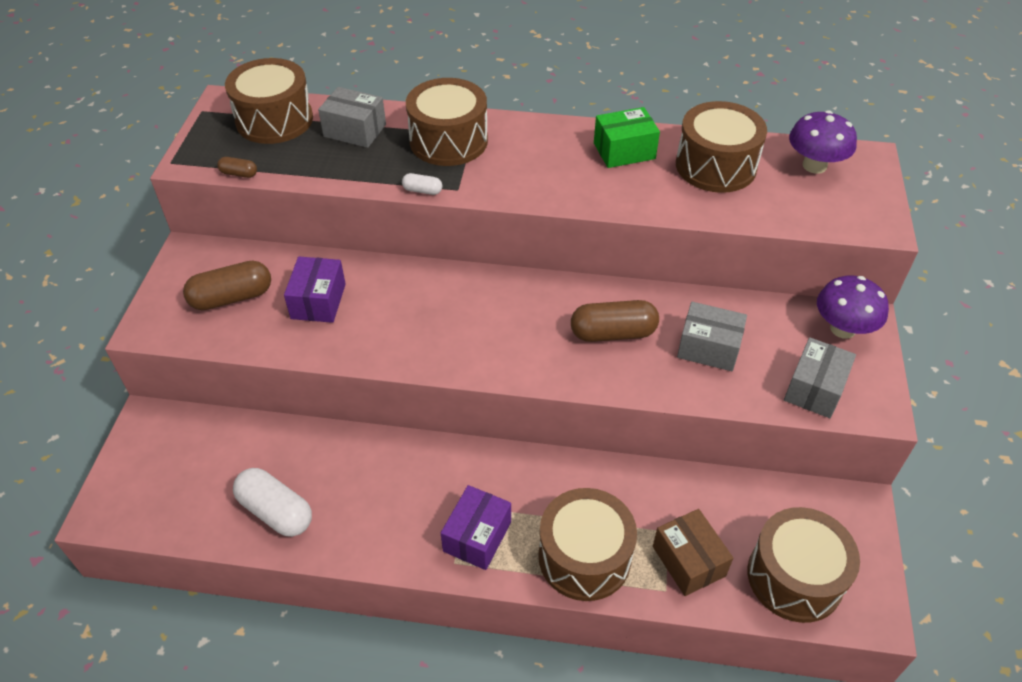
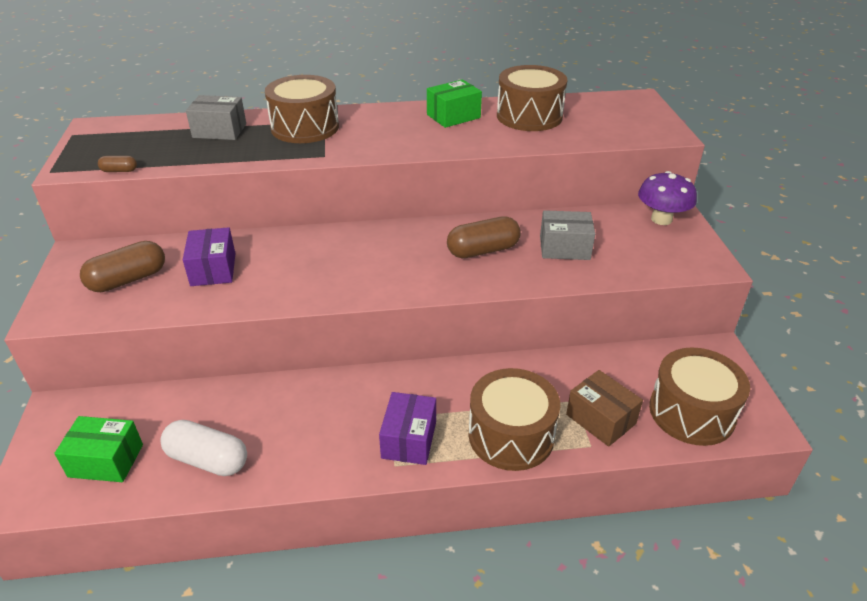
camera: 15 degrees left, 10 degrees down
(183, 489) = (106, 460): none -> green box
(274, 120) = (143, 132): brown drum -> none
(422, 191) = (293, 160): white capsule -> none
(814, 165) = (603, 107): purple mushroom -> none
(814, 389) = (659, 260): grey box -> none

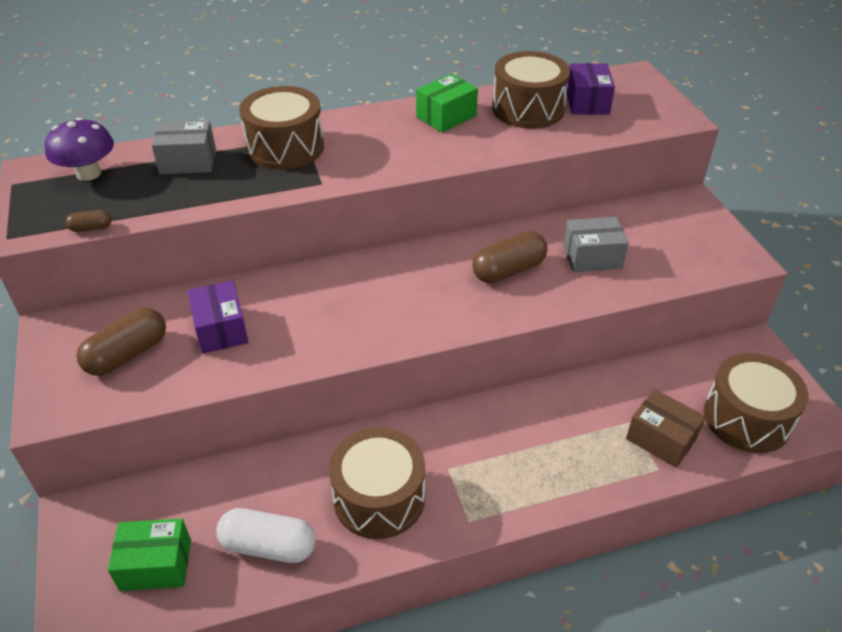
camera: 10 degrees left, 5 degrees up
(409, 439) = (475, 490): purple box -> purple box (587, 102)
(511, 435) = (577, 470): brown drum -> brown drum (379, 497)
(661, 219) = (681, 211): purple mushroom -> purple mushroom (88, 173)

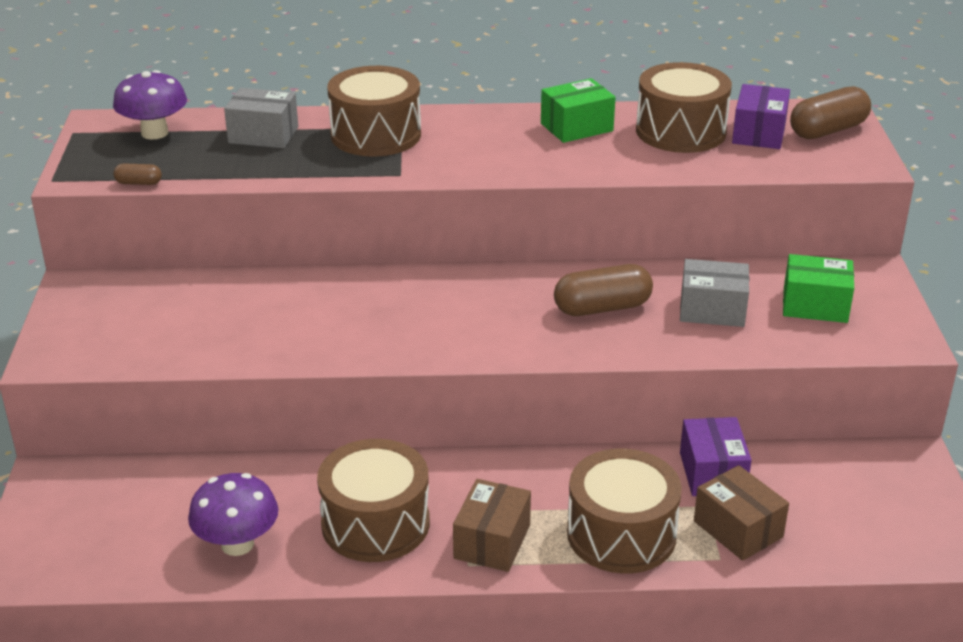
camera: 15 degrees right, 10 degrees down
(127, 354) = (143, 321): brown capsule -> brown capsule (828, 130)
(156, 565) = (114, 537): green box -> green box (815, 305)
(221, 329) = (250, 314): purple box -> purple box (712, 473)
(268, 546) = (237, 544): white capsule -> purple mushroom
(479, 494) = (492, 541): none -> brown box
(746, 418) = (859, 528): brown drum -> brown drum (621, 534)

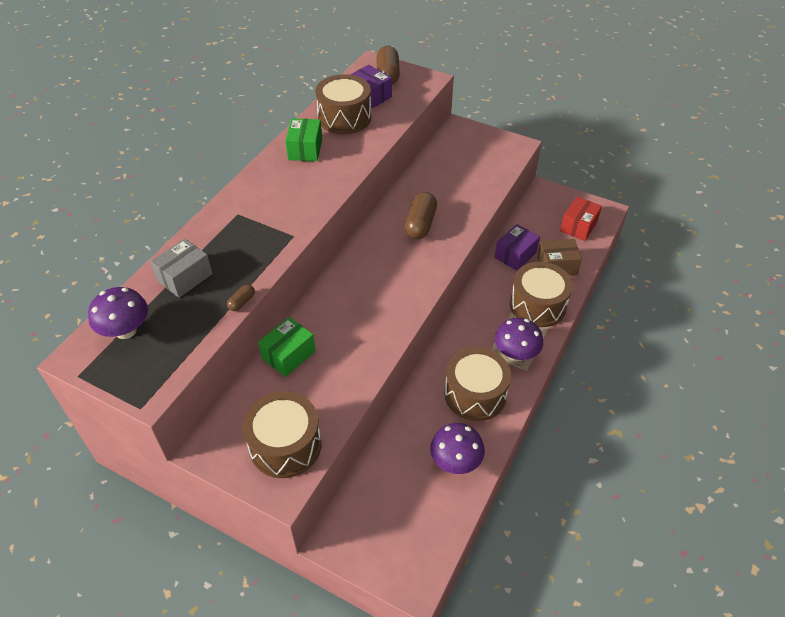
camera: 60 degrees left, 15 degrees up
(138, 183) = (190, 360): brown capsule -> brown capsule (242, 302)
(376, 135) = (236, 228): brown drum -> brown drum (285, 445)
(492, 541) = (516, 354): brown box -> purple mushroom
(712, 310) = (450, 189): grey box -> none
(712, 473) = (515, 255): purple box -> purple box turned 75 degrees counterclockwise
(815, 305) = (471, 157): green box -> green box (288, 355)
(869, 527) = (578, 226): none -> red box

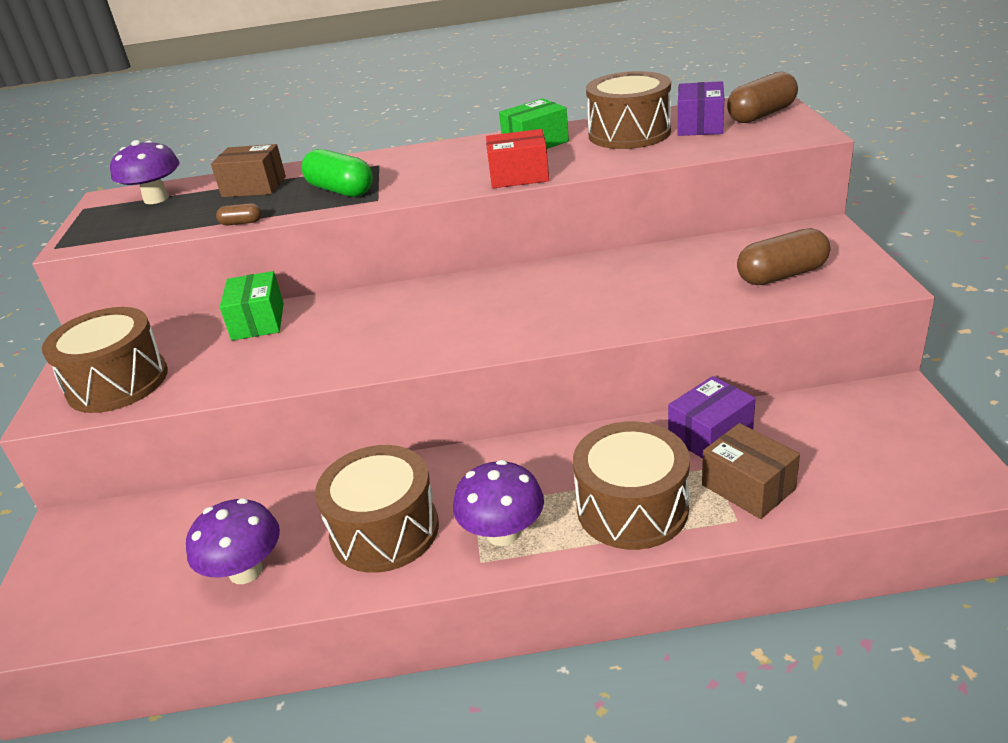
camera: 60 degrees right, 15 degrees down
(185, 277) = (254, 187): grey box -> brown box
(255, 244) = (340, 190): none -> green capsule
(288, 355) = (258, 321): green box -> green box turned 75 degrees clockwise
(420, 224) = (581, 294): brown capsule -> brown capsule (781, 275)
(515, 255) = (710, 435): purple box -> purple box turned 45 degrees counterclockwise
(578, 226) = (879, 467): red box -> red box (519, 176)

